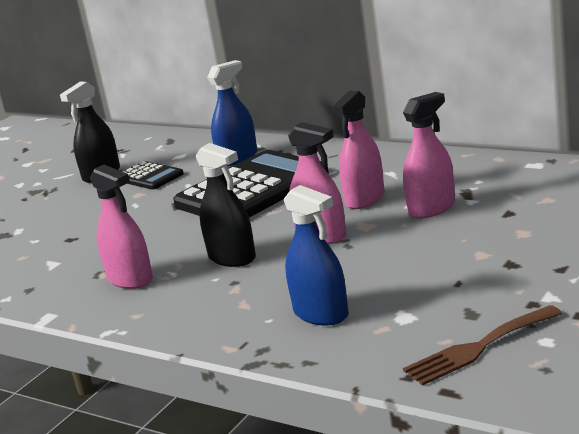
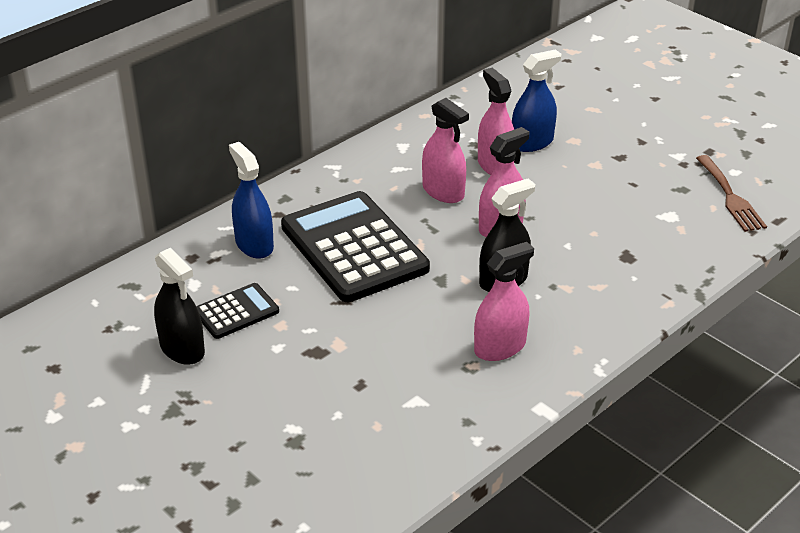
camera: 80 degrees left, 15 degrees up
(321, 314) = (641, 251): blue spray bottle -> blue spray bottle (532, 143)

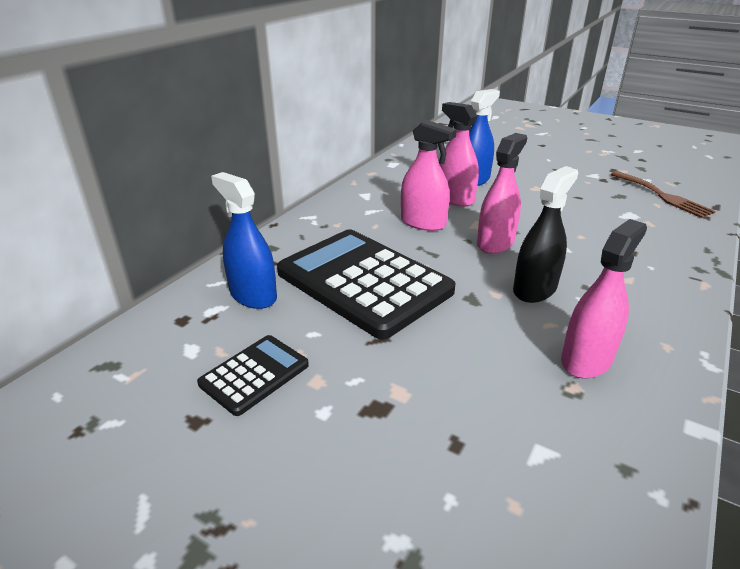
camera: 15 degrees left, 5 degrees down
(182, 349) = (192, 441): black spray bottle -> none

